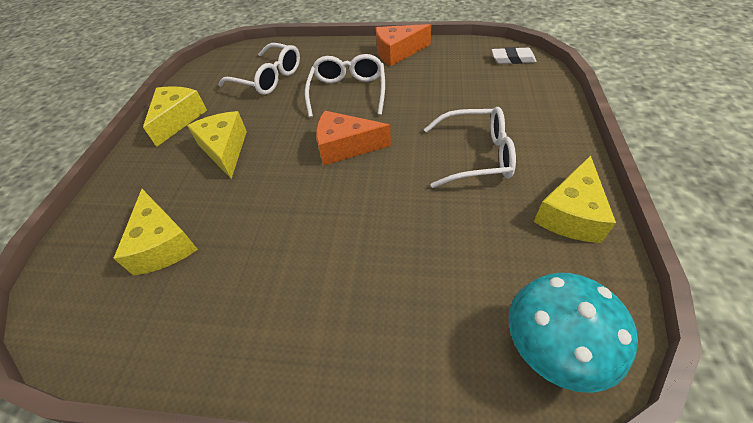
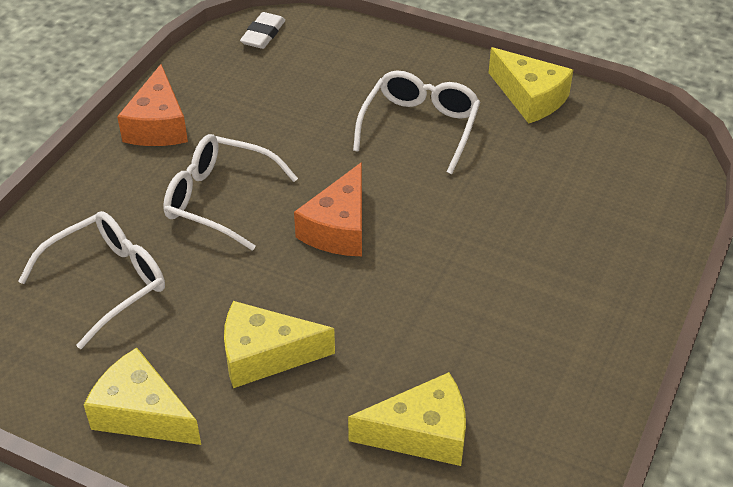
camera: 75 degrees left, 5 degrees down
(550, 349) = (654, 165): turquoise mushroom -> none

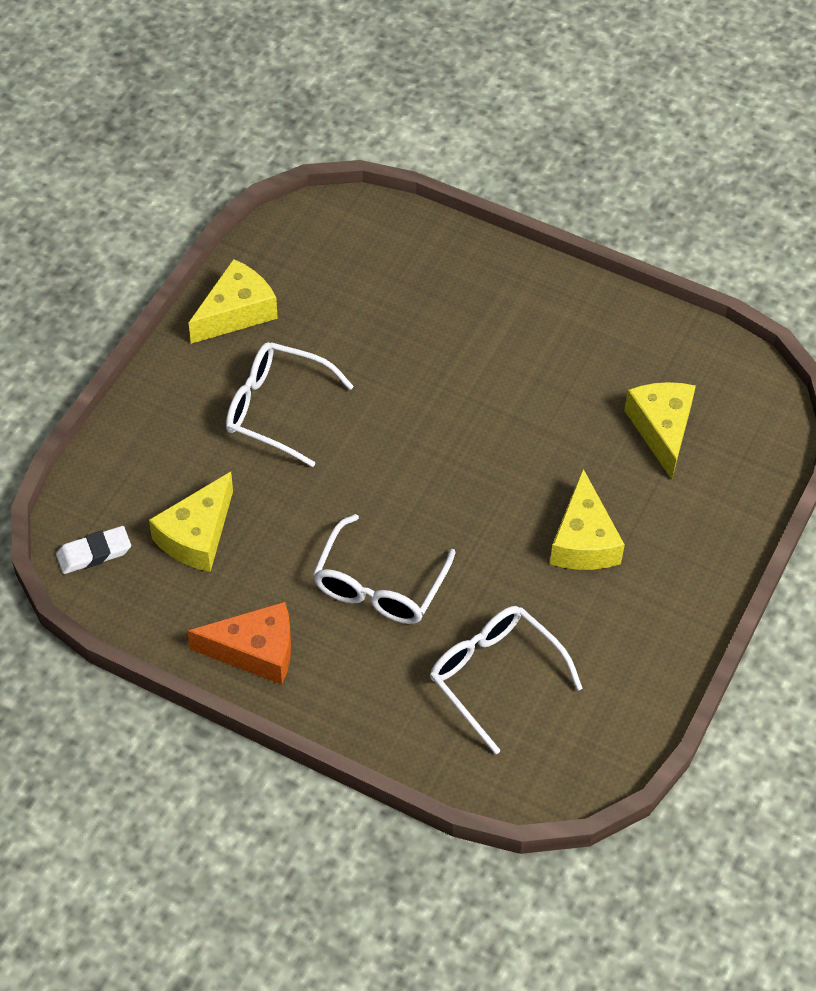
camera: 90 degrees left, 10 degrees up
(142, 413) = (651, 632): yellow cheese -> yellow cheese (197, 535)
(263, 34) = (94, 553): white eraser -> white eraser turned 45 degrees counterclockwise
(338, 228) = (424, 482): orange cheese -> none

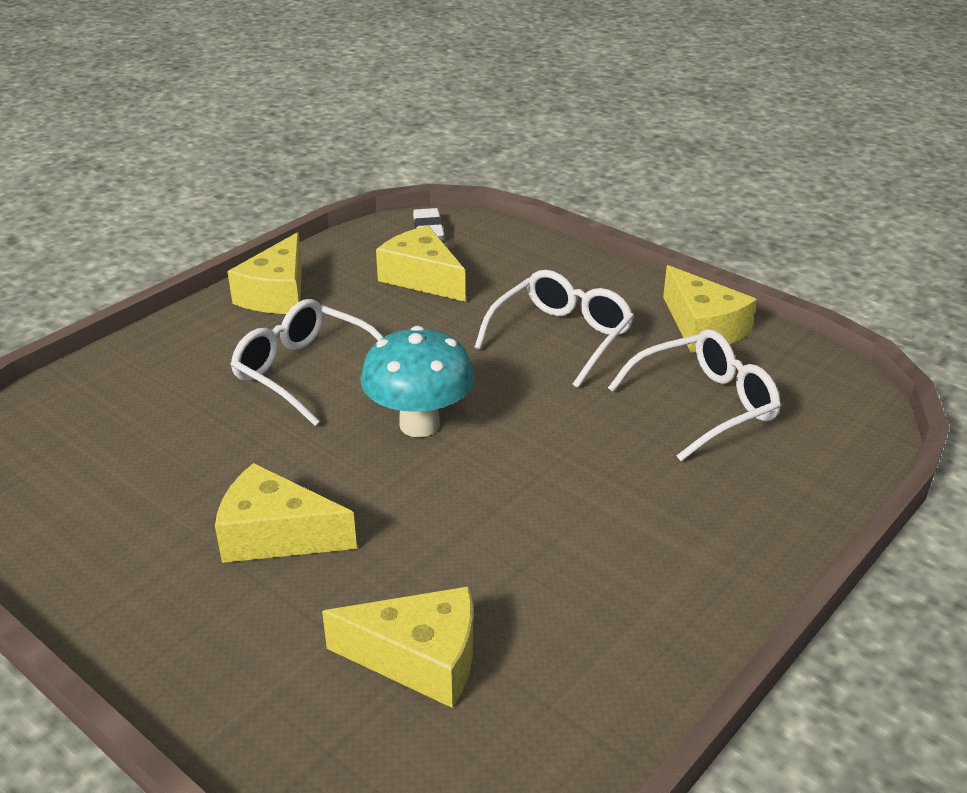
camera: 105 degrees right, 20 degrees down
(255, 651) = (277, 294): orange cheese -> yellow cheese
(429, 484) = (419, 424): none -> turquoise mushroom
(494, 675) = (145, 430): white glasses -> white glasses (705, 405)

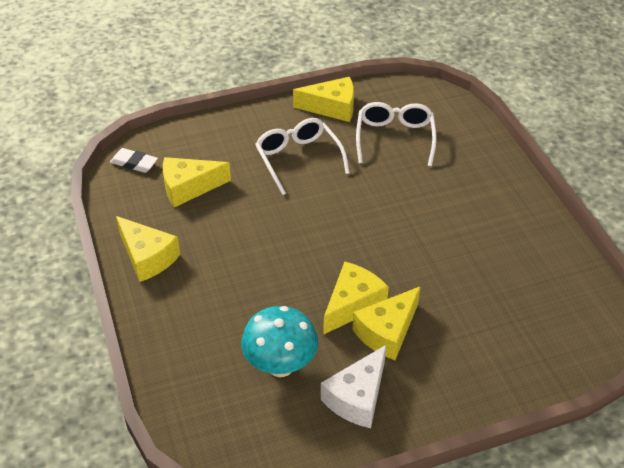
camera: 60 degrees left, 10 degrees up
(127, 548) = (357, 397): none -> white cheese
(304, 371) = (246, 272): white glasses -> none
(419, 424) = (334, 244): turquoise mushroom -> turquoise mushroom (280, 365)
(420, 659) = (506, 308): yellow cheese -> yellow cheese (352, 304)

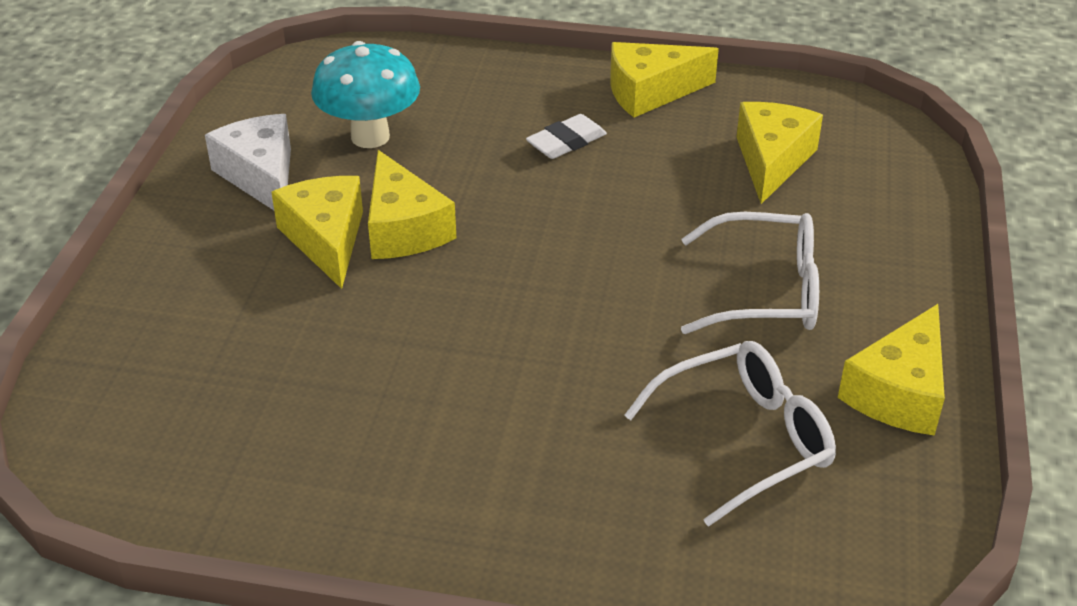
camera: 120 degrees right, 5 degrees down
(134, 163) = (867, 128): white eraser -> white eraser (566, 142)
(395, 138) = (745, 440): white glasses -> white glasses turned 60 degrees counterclockwise

